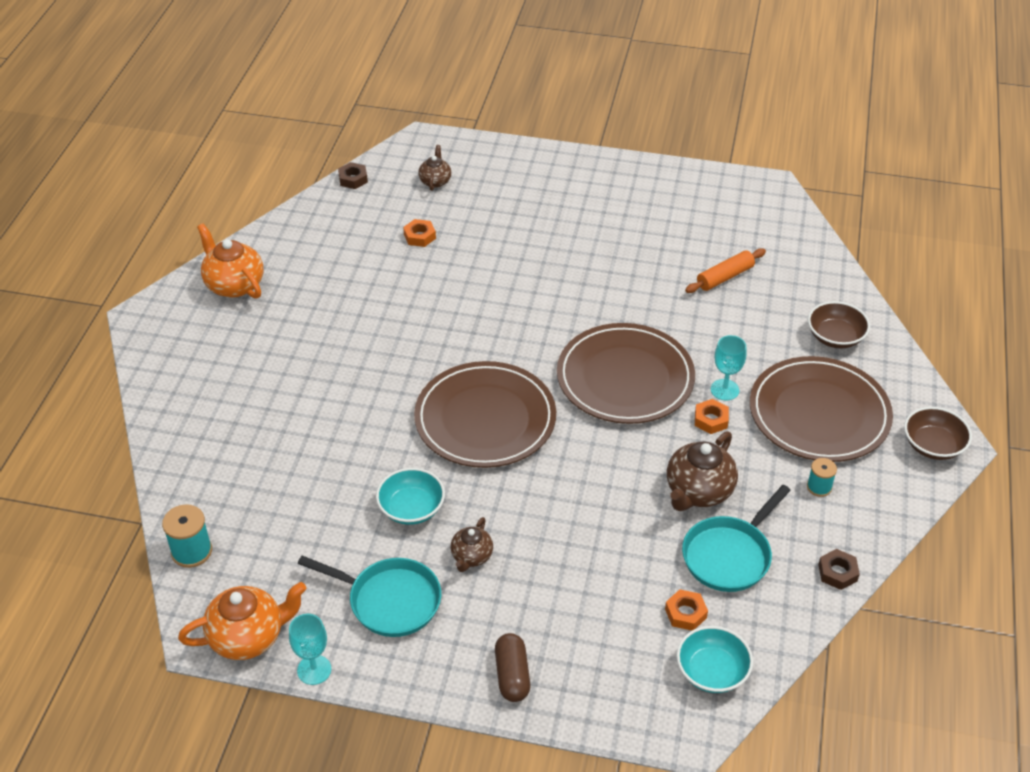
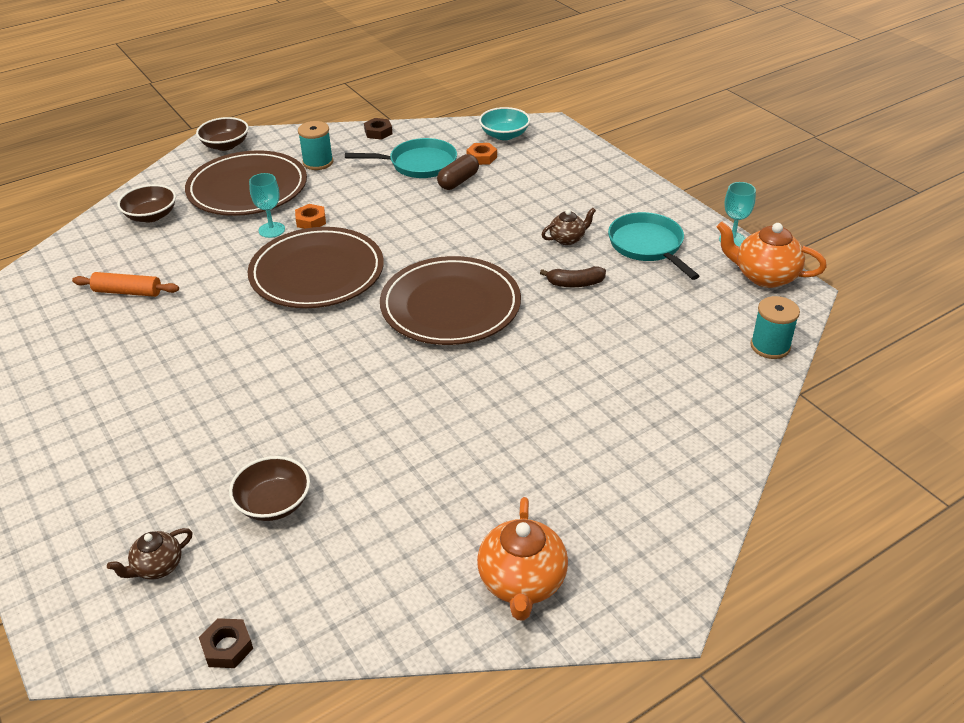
camera: 135 degrees left, 5 degrees down
(411, 508) = (575, 283): turquoise bowl -> brown banana
(419, 236) = (274, 503): orange nut -> brown bowl
(512, 675) = (612, 182): brown capsule -> brown capsule (458, 181)
(698, 491) = (384, 195): brown teapot -> none
(819, 487) = (318, 162): turquoise spool -> turquoise spool, size x1.56

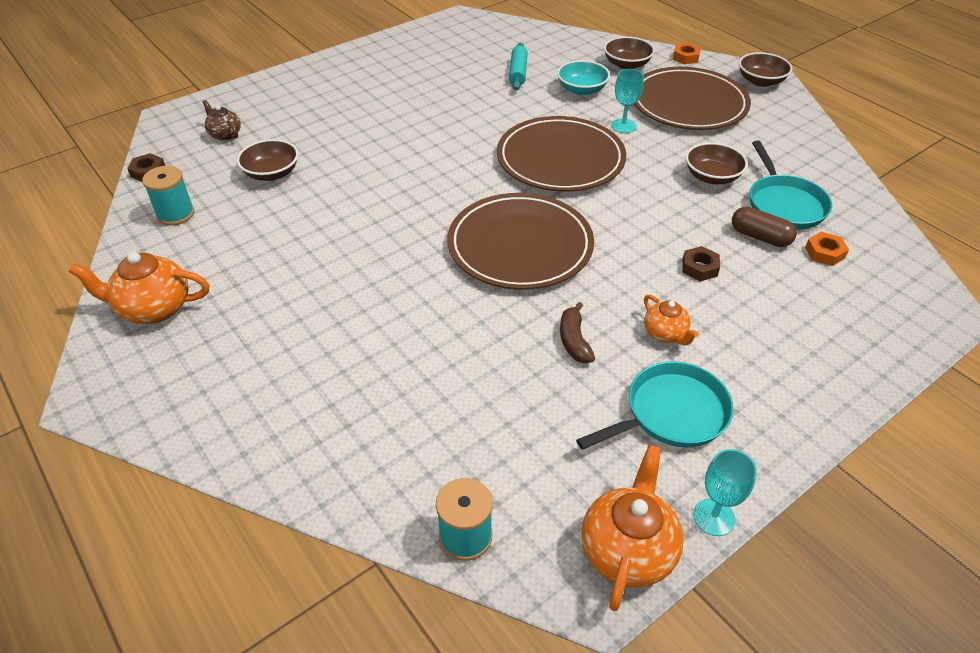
camera: 85 degrees right, 5 degrees up
(128, 292) = (518, 73): orange rolling pin -> turquoise rolling pin
(311, 221) = (645, 146): orange nut -> orange nut (685, 57)
(318, 162) = (755, 137): turquoise spool -> turquoise spool (176, 214)
(371, 192) = (712, 177): none -> brown bowl
(378, 132) = (840, 169): brown nut -> brown nut (699, 268)
(504, 135) = (893, 270): turquoise bowl -> turquoise bowl (581, 90)
(567, 239) = (665, 333): brown teapot -> orange teapot

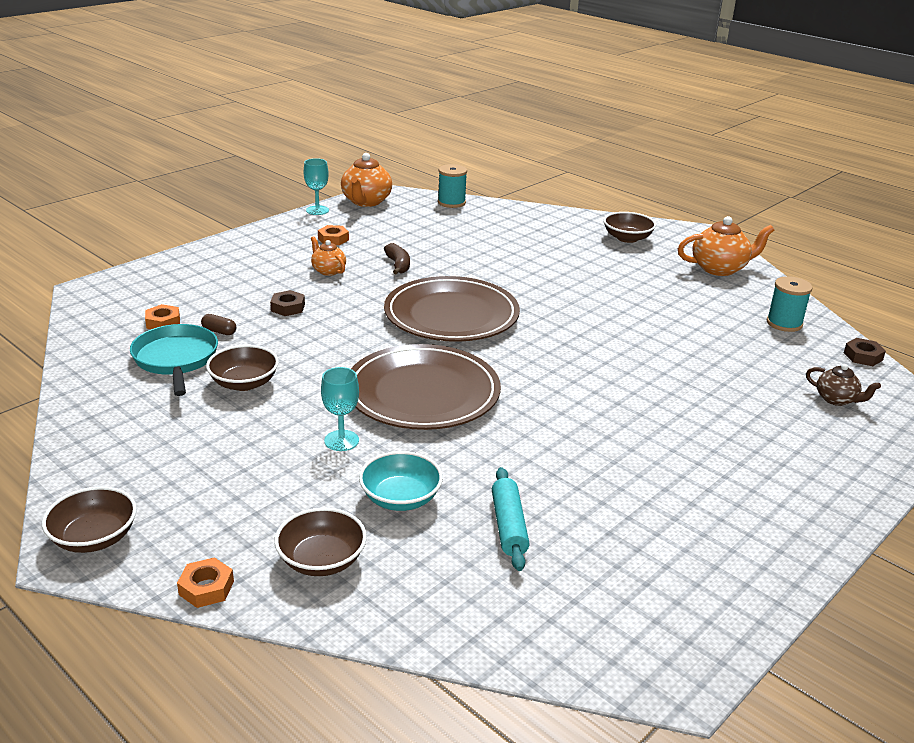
camera: 170 degrees right, 15 degrees down
(271, 173) = (735, 361): brown bowl -> brown bowl (627, 238)
(670, 414) = (333, 239): turquoise pan -> orange nut
(688, 104) = (238, 483): brown plate -> none
(760, 237) = (219, 331): brown capsule -> brown capsule, size x0.62

